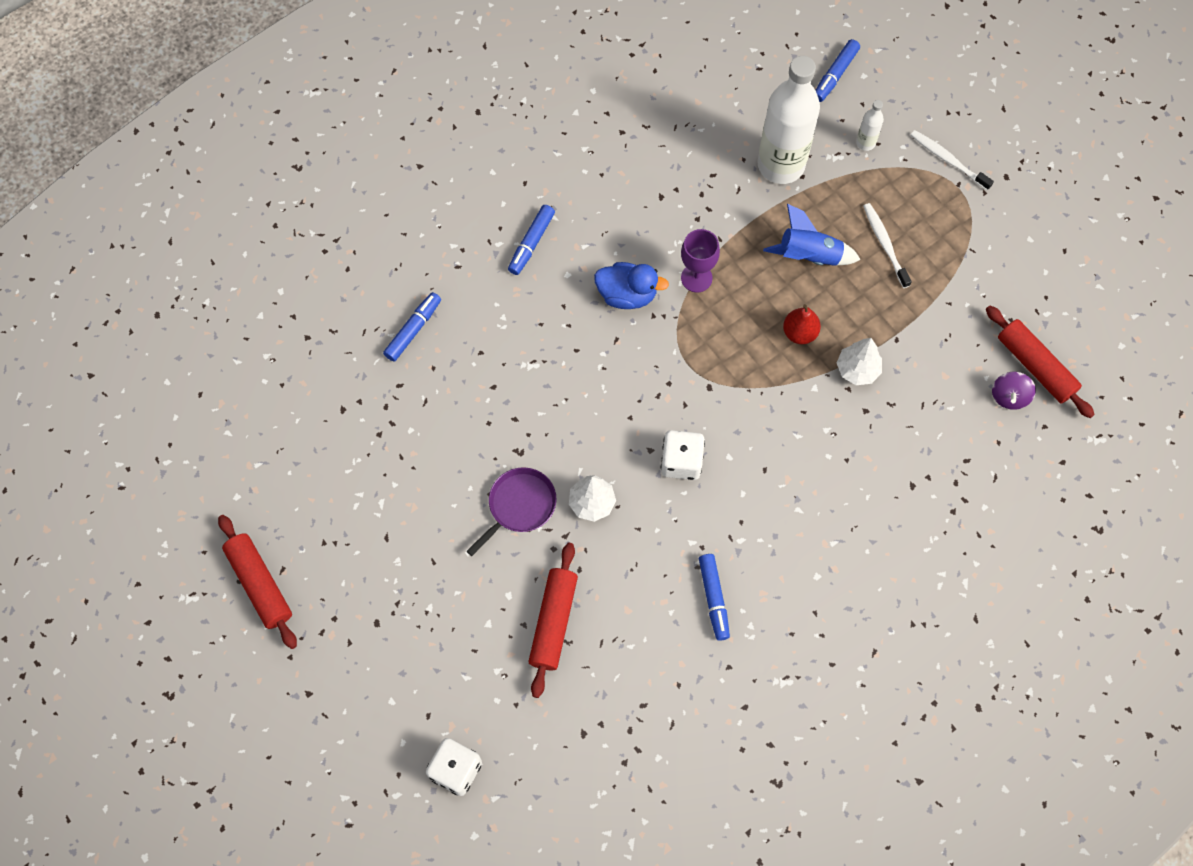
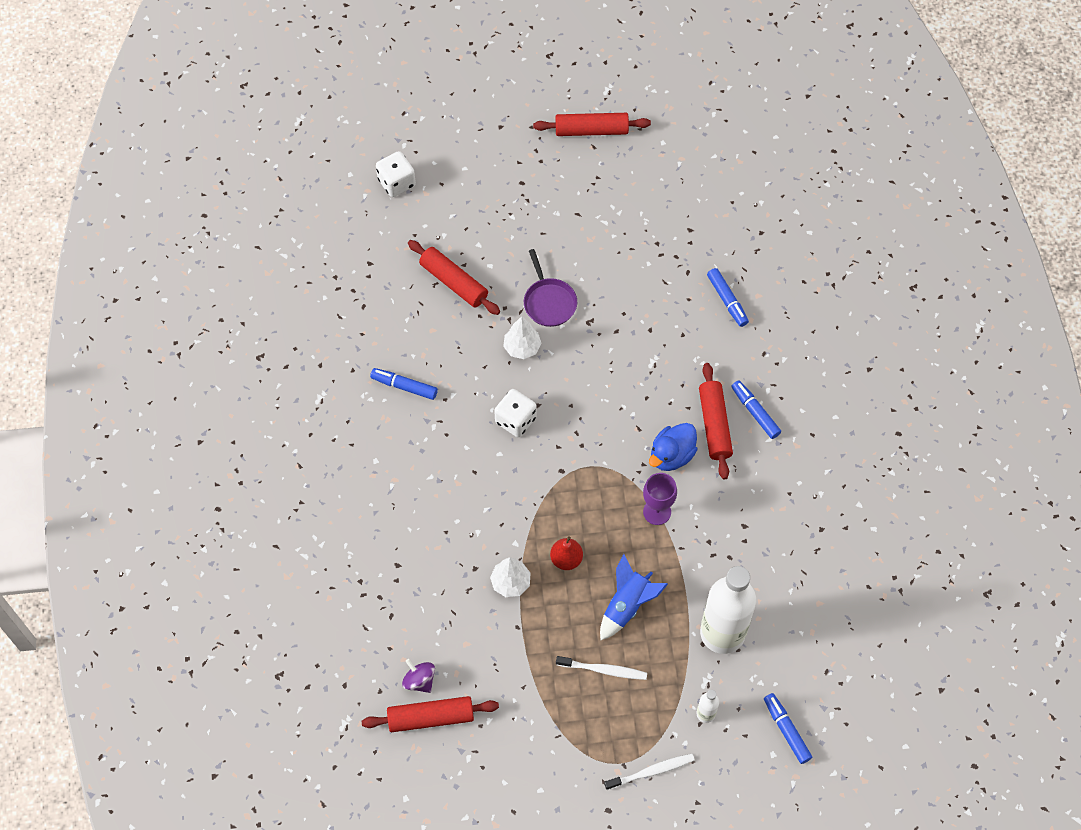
camera: 120 degrees right, 5 degrees down
(568, 272) = (714, 425): none -> red rolling pin

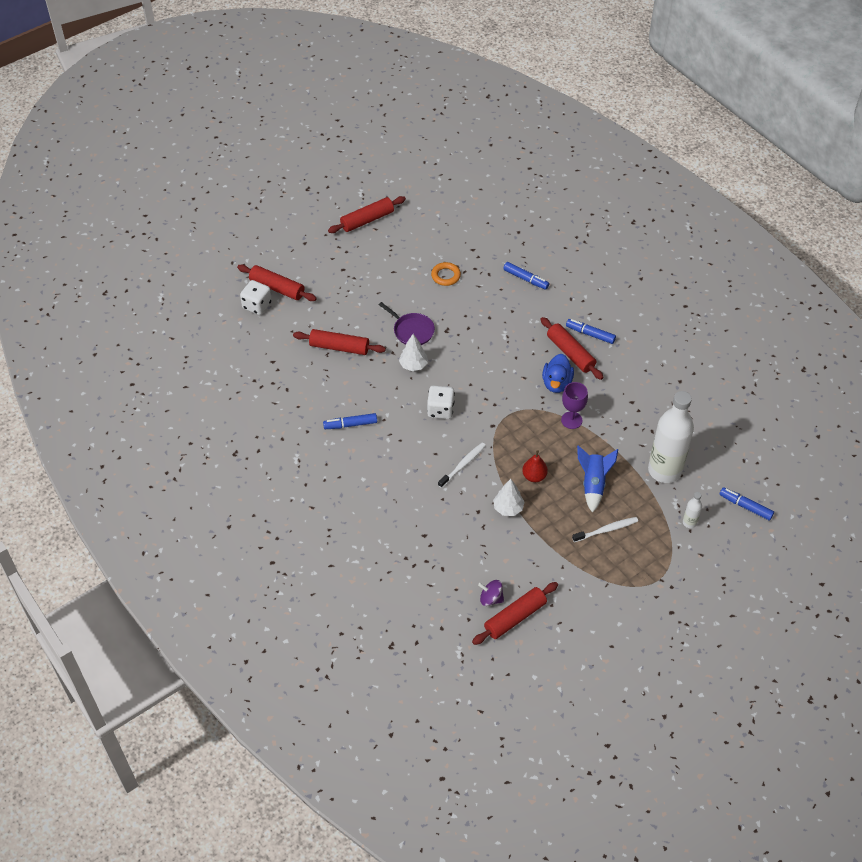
camera: 30 degrees left, 10 degrees down
(433, 171) = (277, 288): none -> red rolling pin
(635, 249) = (446, 276): none -> orange ring
(651, 771) = (681, 574): white toothbrush -> white toothbrush (462, 465)

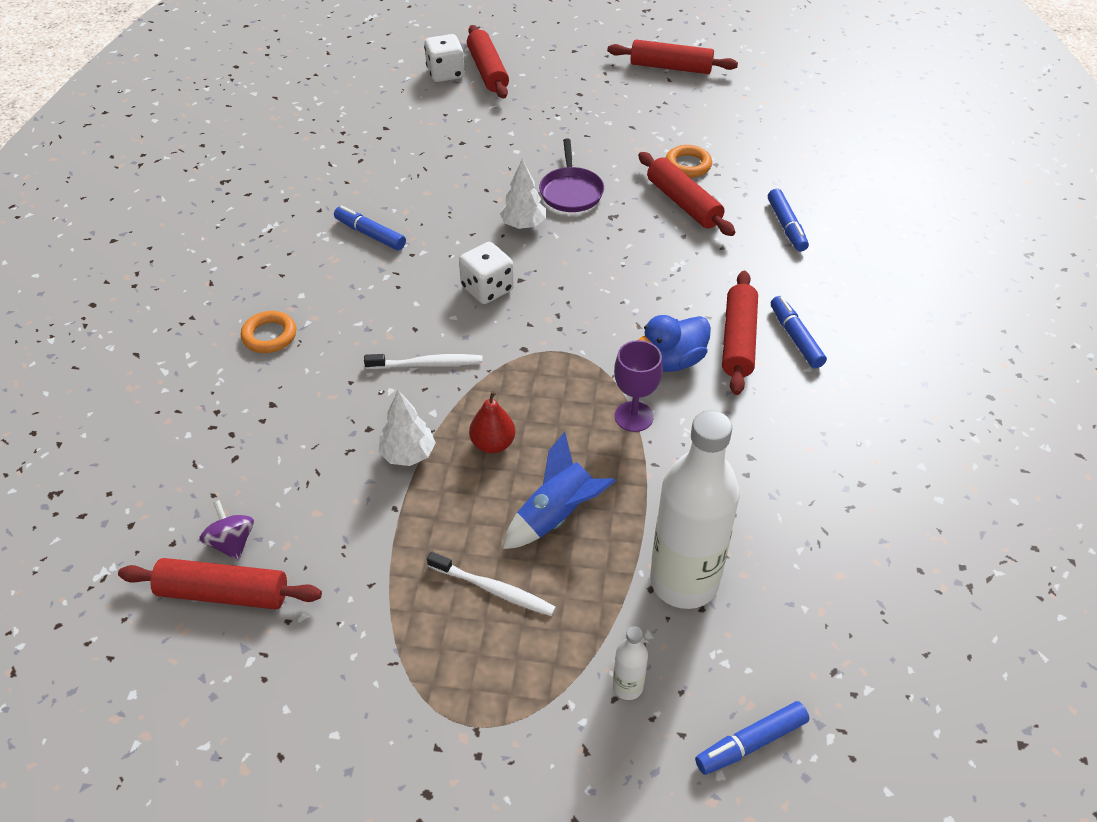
camera: 45 degrees right, 5 degrees down
(339, 347) = (469, 158): red rolling pin -> red rolling pin (683, 203)
(377, 508) = (269, 336): none -> orange ring
(745, 506) = (750, 743): blue marker -> blue marker turned 105 degrees counterclockwise

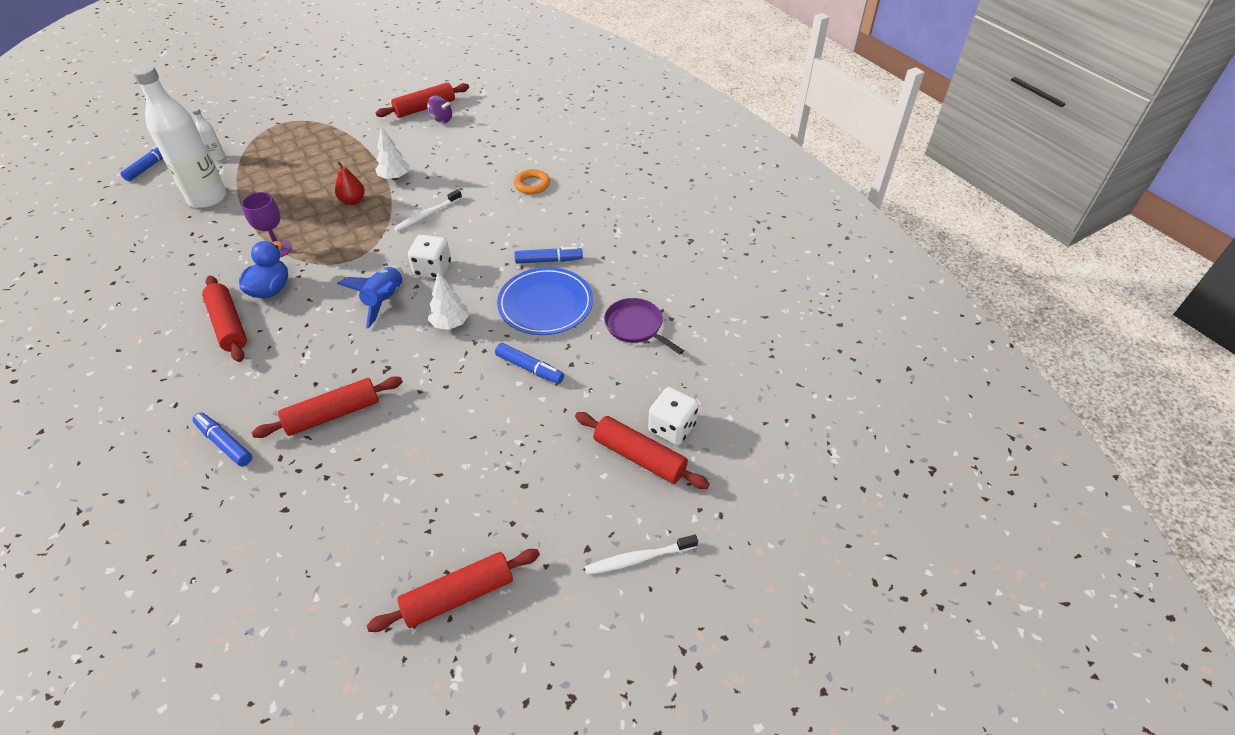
camera: 140 degrees right, 0 degrees up
(424, 196) = (545, 304): none -> blue plate
(493, 589) = (304, 157): white toothbrush -> white toothbrush (639, 558)
(557, 516) = (293, 191): blue rocket -> blue rocket (384, 301)
(571, 192) = (438, 371): purple pan -> purple pan (636, 326)
(683, 203) = (333, 414): red rolling pin -> red rolling pin turned 45 degrees counterclockwise
(688, 165) = (353, 459): orange ring -> none
(795, 337) = (184, 348): blue marker -> blue marker (530, 368)

